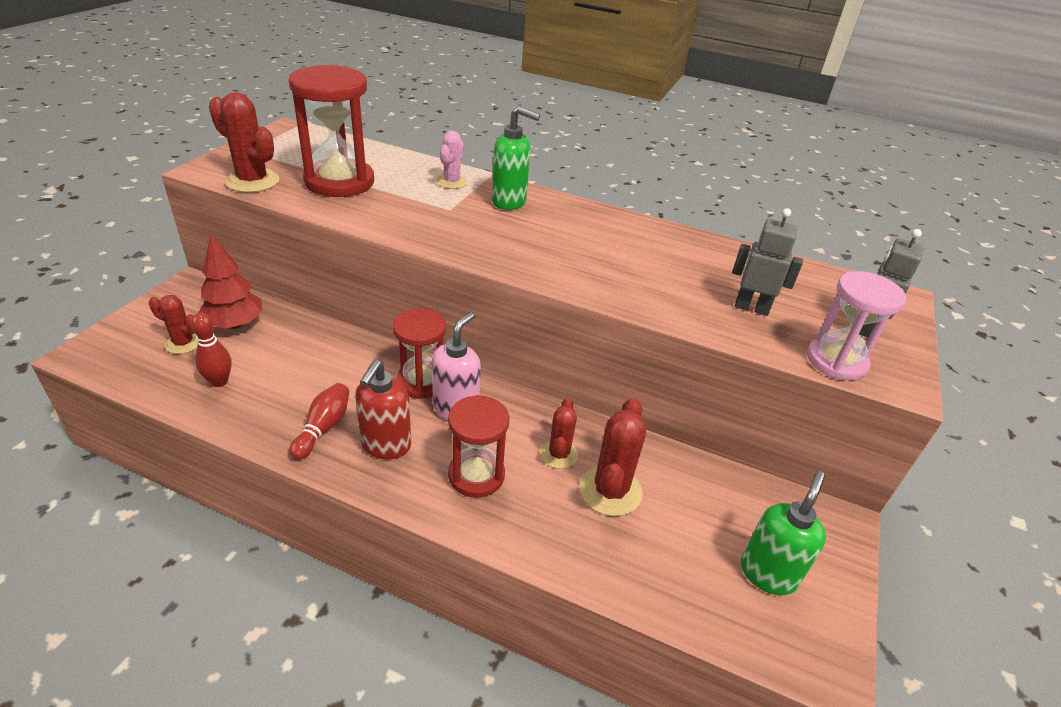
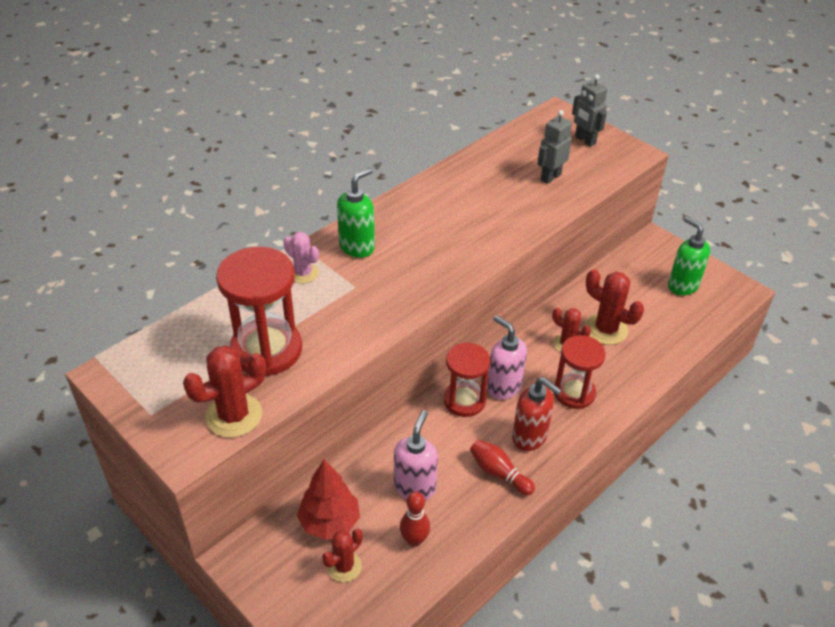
camera: 65 degrees left, 5 degrees up
(288, 369) = (415, 487): none -> pink soap dispenser
(836, 361) = (612, 167): pink hourglass -> none

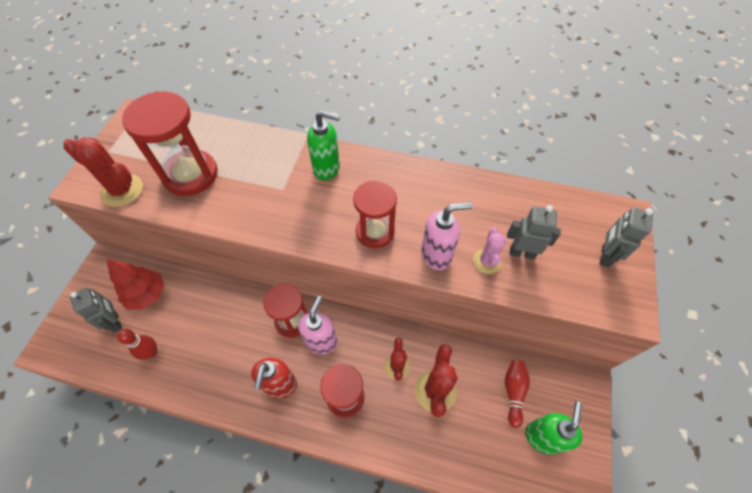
camera: 60 degrees right, 15 degrees up
(303, 273) = (278, 154): pink cactus -> pink cactus (486, 261)
(344, 566) = (115, 322): red cactus -> grey robot
(415, 487) = (197, 329): pink soap dispenser -> pink soap dispenser (436, 255)
(461, 246) = (375, 232): none -> red hourglass
(499, 473) = (234, 379): red bowling pin -> red bowling pin (513, 392)

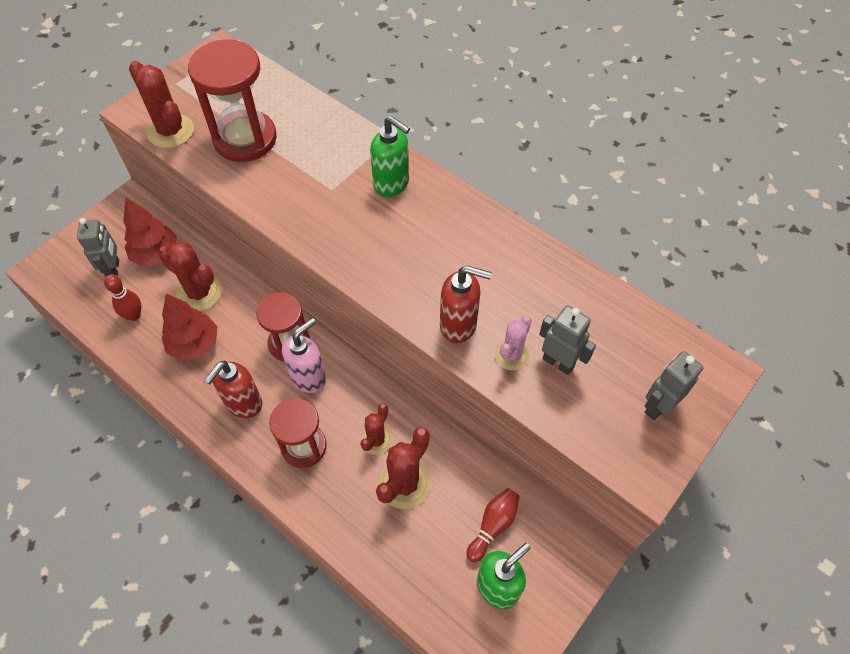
camera: 25 degrees right, 0 degrees up
(199, 311) = (199, 292): none -> red cactus
(215, 354) = (194, 344): none -> red tree
(375, 232) = (405, 274): red hourglass -> none
(436, 255) = (459, 325): pink soap dispenser -> red soap dispenser

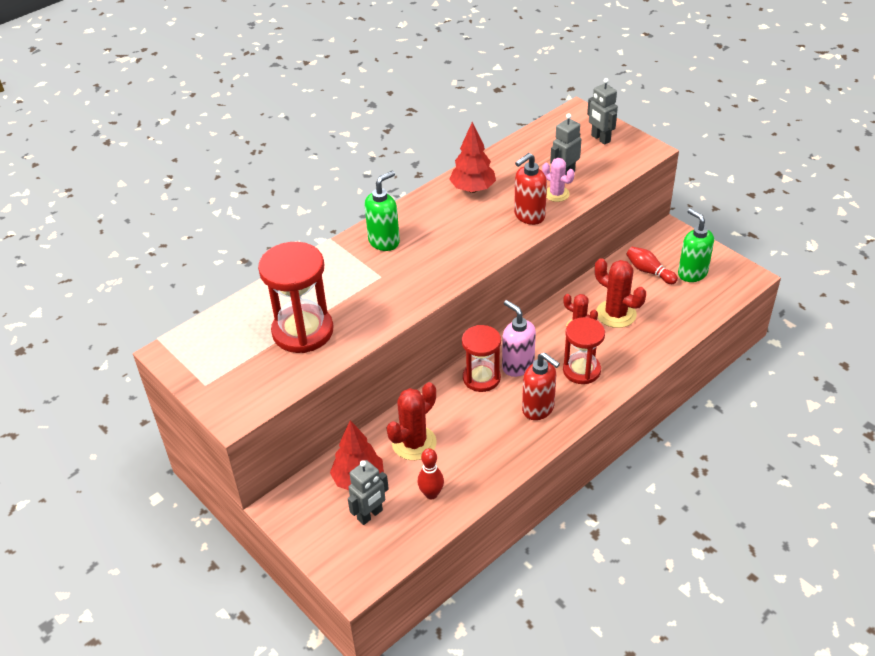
camera: 80 degrees left, 15 degrees down
(114, 269) = (370, 515): grey robot -> grey robot turned 135 degrees clockwise
(170, 131) = (275, 385): red cactus -> none
(194, 344) = (472, 445): red tree -> red tree (472, 189)
(459, 325) = (529, 216): red soap dispenser -> red soap dispenser turned 150 degrees counterclockwise

